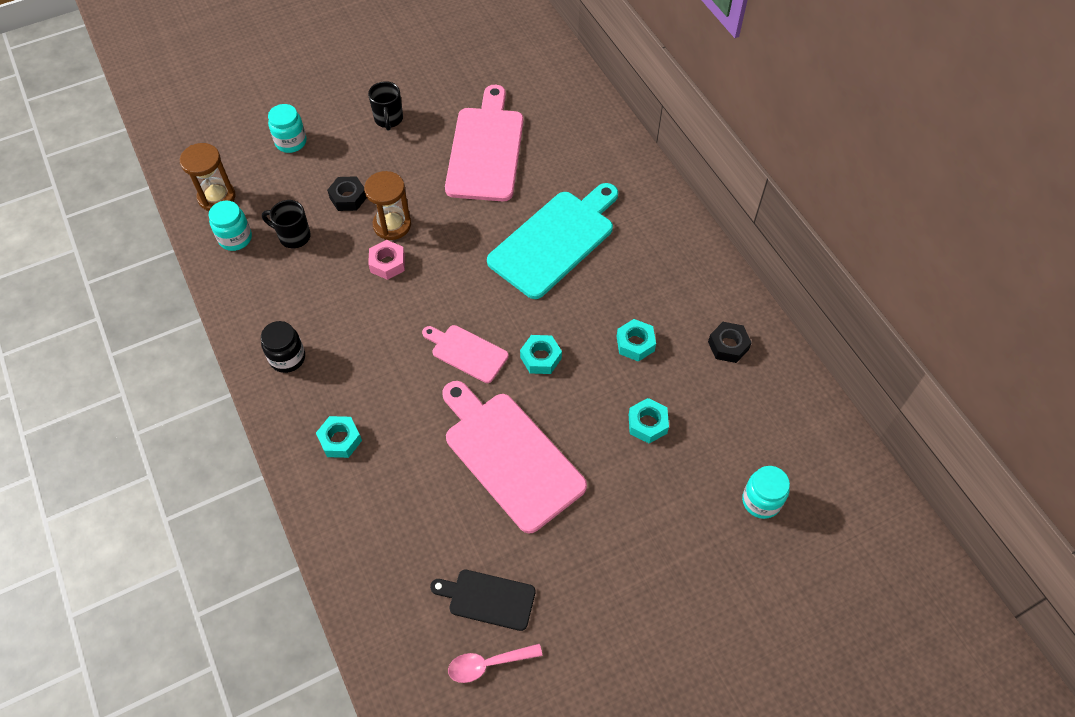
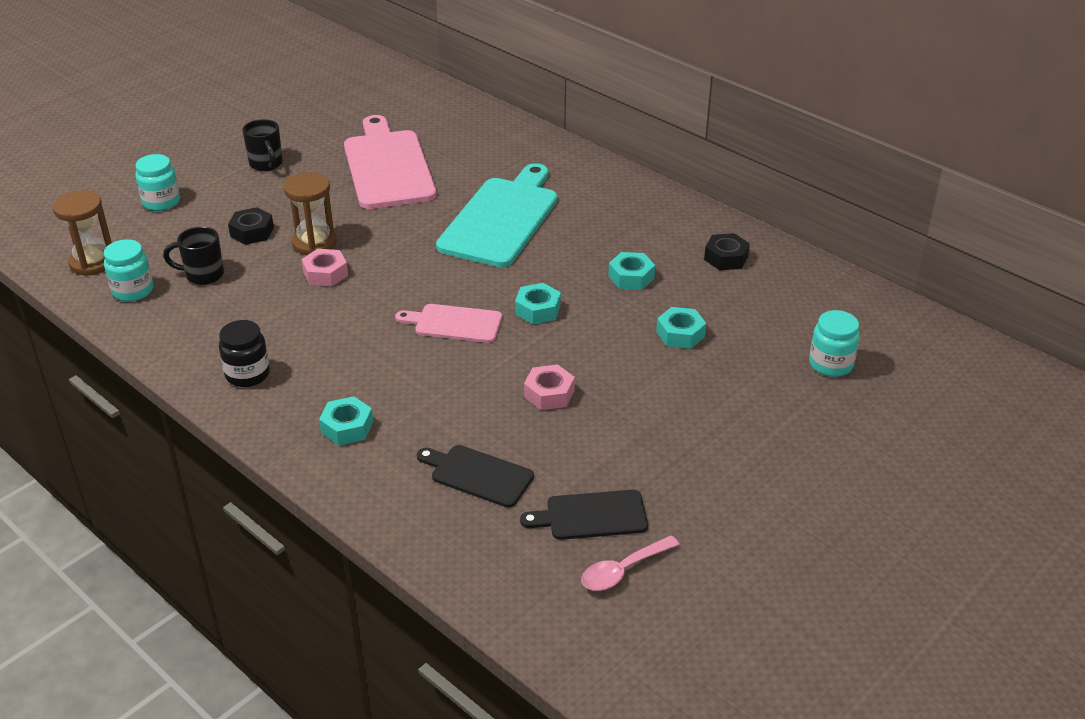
camera: 20 degrees left, 20 degrees down
(419, 525) = (478, 475): none -> black cutting board
(510, 456) = (549, 394): pink cutting board -> pink nut

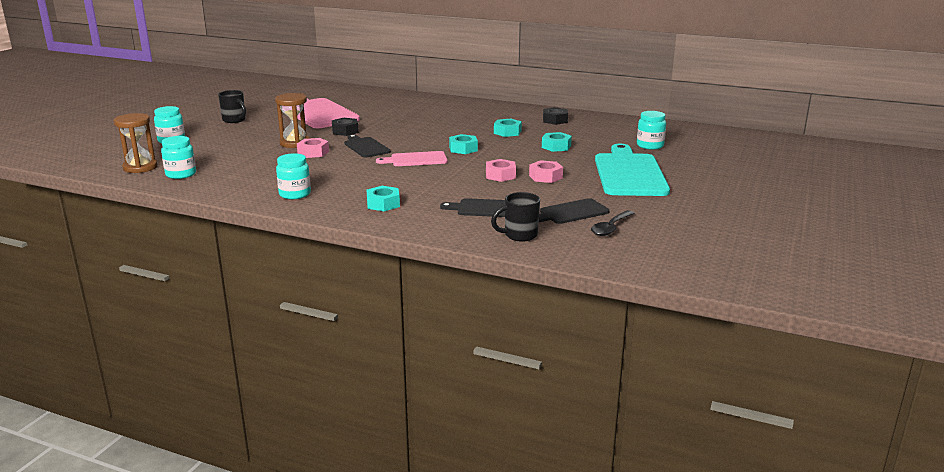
camera: 20 degrees left, 15 degrees down
(203, 275) = (227, 163): black mug -> black mug (519, 235)
(247, 374) = (295, 194): black jar -> turquoise jar
(252, 232) = (247, 144): black nut -> black nut (345, 131)
(404, 274) = (366, 147): none -> black cutting board
(501, 219) = (409, 122): turquoise cutting board -> turquoise cutting board (629, 173)
(612, 413) = (545, 177): none -> pink nut
(623, 570) = (610, 228): pink spoon -> black spoon

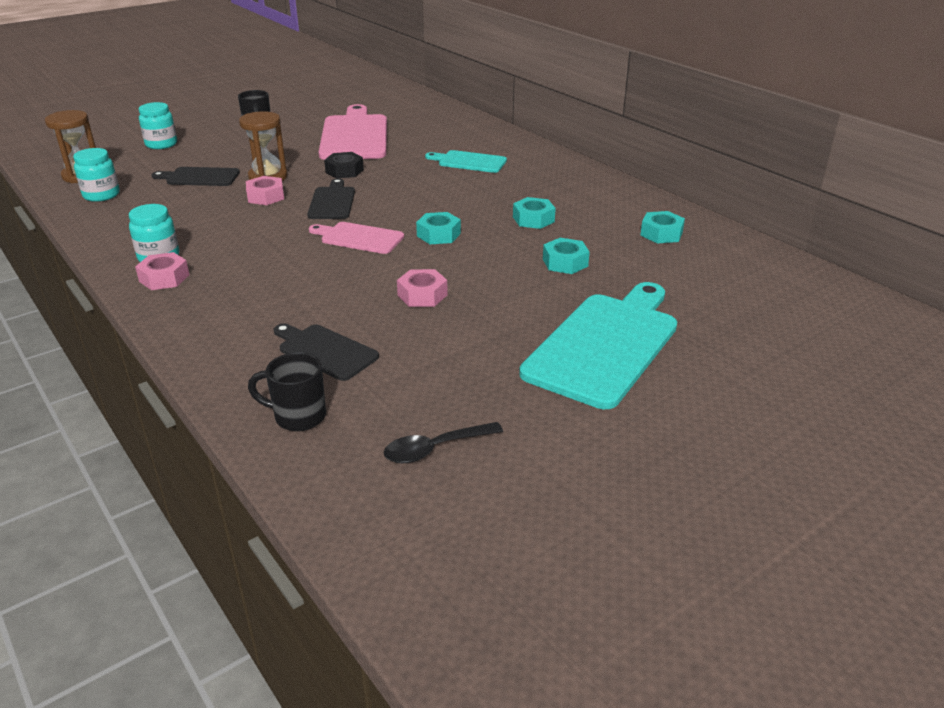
camera: 30 degrees right, 10 degrees up
(383, 204) = (223, 302): turquoise nut -> turquoise nut (661, 234)
(422, 113) = (469, 162): none -> turquoise cutting board
(545, 177) = (477, 315): pink nut -> pink nut (164, 278)
(555, 120) = (626, 213): black nut -> none
(571, 212) = (422, 396): black cutting board -> black cutting board (200, 177)
(650, 146) = (708, 298): turquoise jar -> none

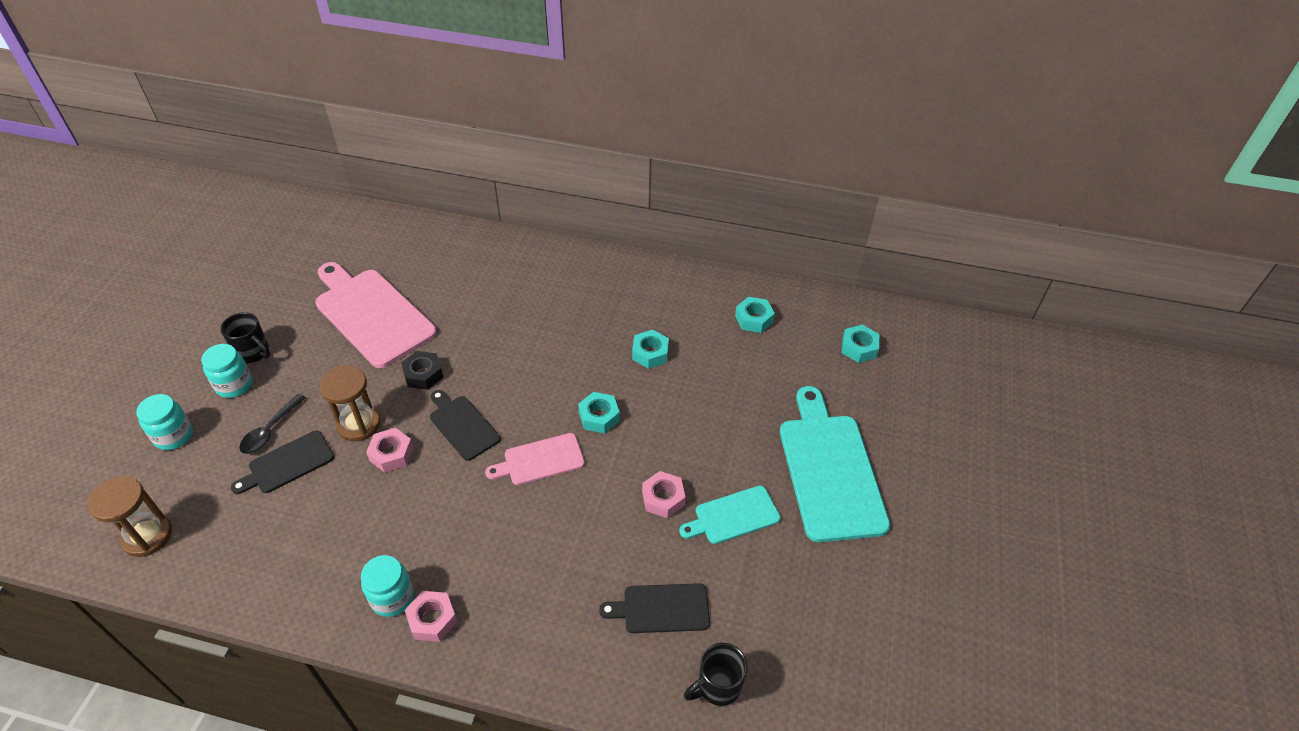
camera: 40 degrees left, 15 degrees up
(101, 195) = (213, 552): turquoise jar -> turquoise jar (234, 385)
(435, 449) = (829, 646): black spoon -> black spoon (270, 431)
(469, 162) = (521, 300): turquoise cutting board -> turquoise cutting board (733, 516)
(565, 262) = (722, 394): turquoise nut -> turquoise nut (858, 348)

